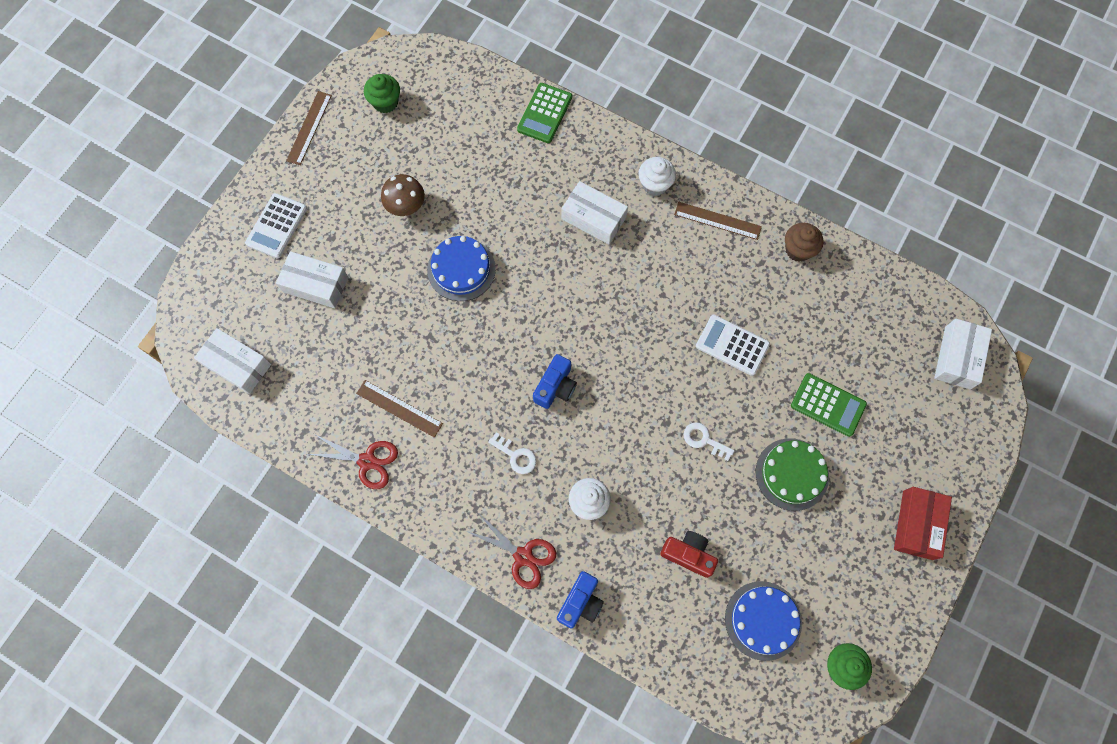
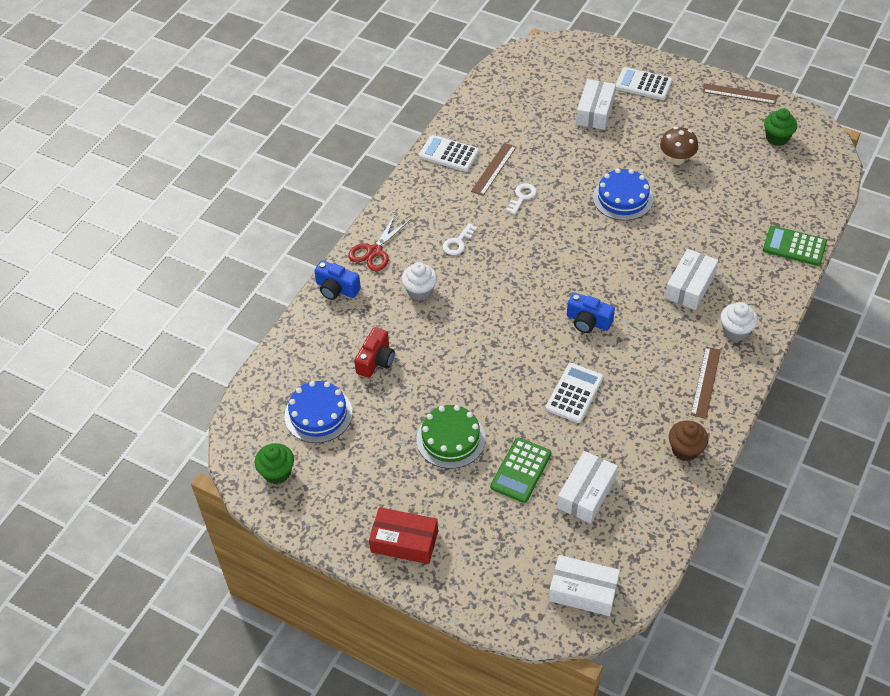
camera: 90 degrees right, 20 degrees down
(237, 364) = (522, 76): white box -> white box (586, 493)
(367, 461) = (449, 154): red scissors -> white calculator
(555, 387) = (521, 265): blue camera -> blue camera (588, 321)
(704, 440) = (479, 371): white key -> white key (522, 197)

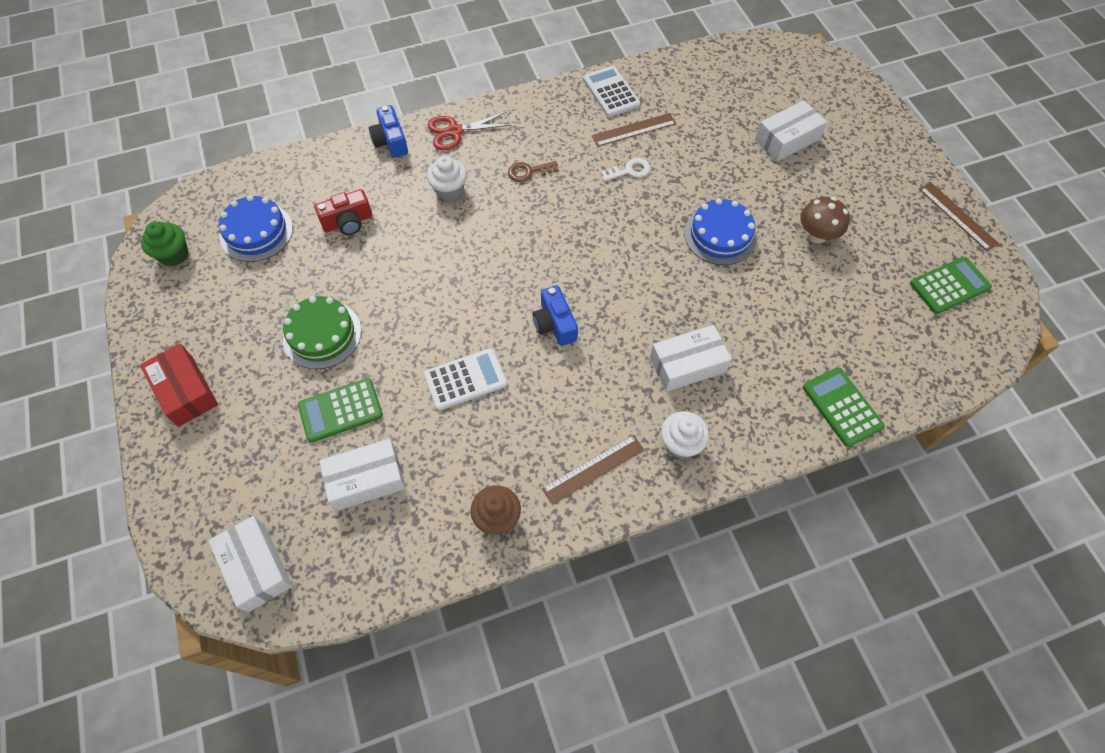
camera: 40 degrees right, 10 degrees up
(458, 242) = (528, 172): white key -> brown key
(643, 84) = (864, 144): white calculator -> none
(777, 138) = (949, 286): green cupcake -> green calculator

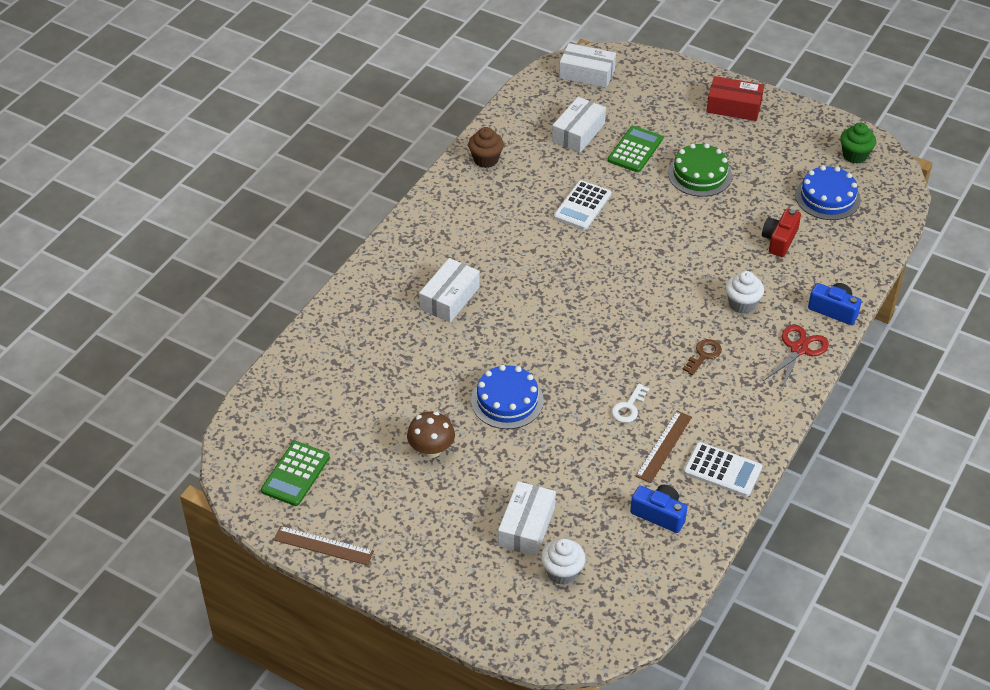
camera: 140 degrees right, 15 degrees down
(554, 324) = (562, 268): blue camera -> blue camera (659, 514)
(593, 469) = (454, 210): brown ruler -> none
(680, 444) = (413, 253): white cupcake -> white cupcake (562, 572)
(842, 407) = (323, 336): green calculator -> none

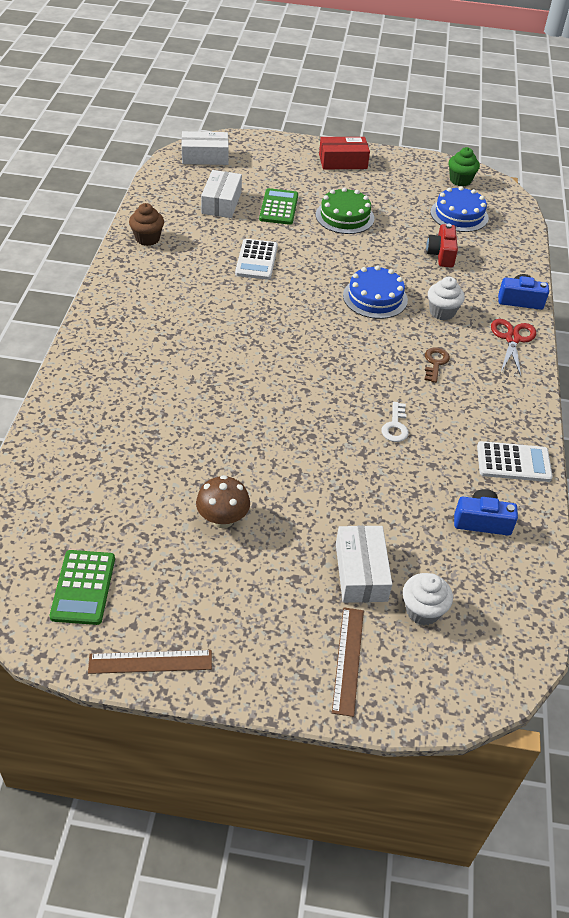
camera: 25 degrees left, 0 degrees up
(449, 298) = (171, 365): white box -> none
(507, 401) = (276, 449): blue cake -> blue cake (375, 297)
(664, 446) = (448, 454): brown ruler -> brown ruler (348, 660)

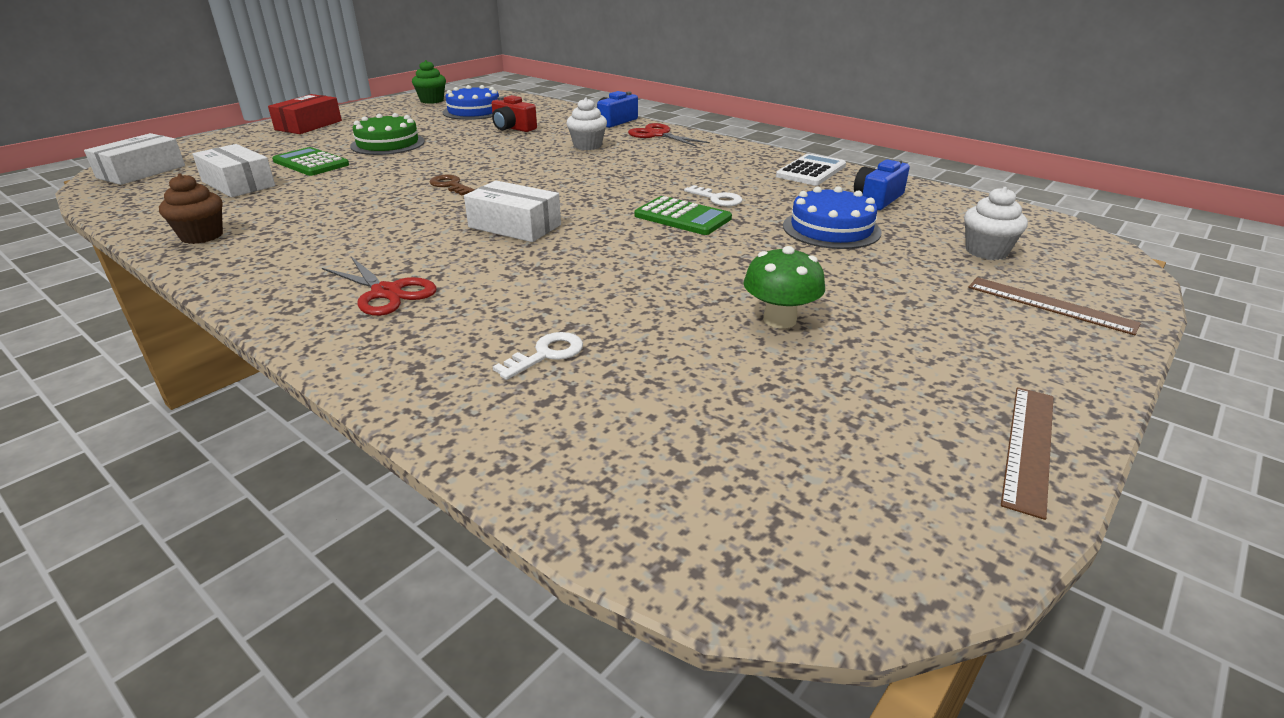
camera: 55 degrees left, 15 degrees down
(83, 587) = (845, 473): green calculator -> green calculator (682, 217)
(118, 436) = (546, 354): none -> white key
(138, 344) = (386, 292): none -> red scissors
(223, 519) = (779, 320): brown mushroom -> green mushroom
(256, 260) = (370, 192): white calculator -> none
(361, 572) = (917, 265): white box -> white box (514, 226)
(375, 297) = (525, 162): blue cake -> blue cake (831, 229)
(435, 363) = (650, 164): brown key -> brown key (450, 185)

